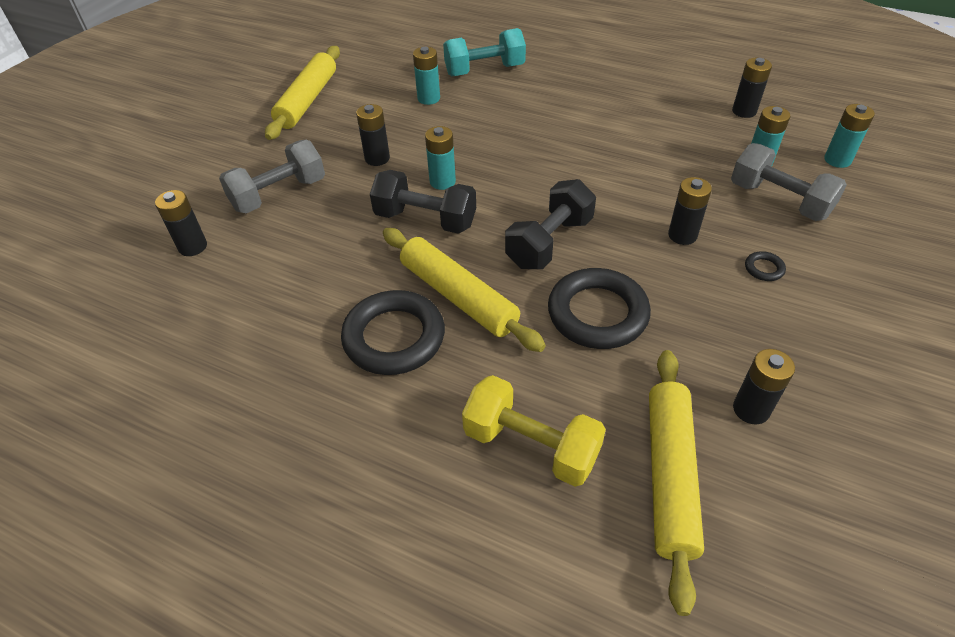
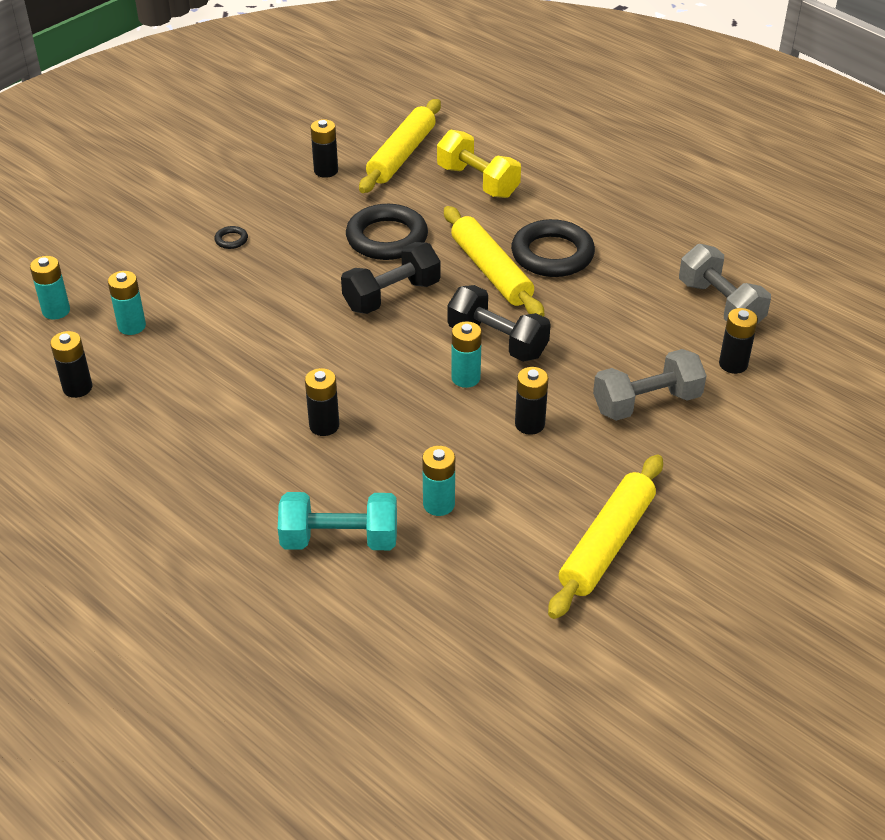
camera: 165 degrees left, 5 degrees down
(682, 235) = (271, 277): black battery -> black battery (324, 426)
(779, 200) = (157, 287): grey dumbbell -> grey dumbbell (720, 305)

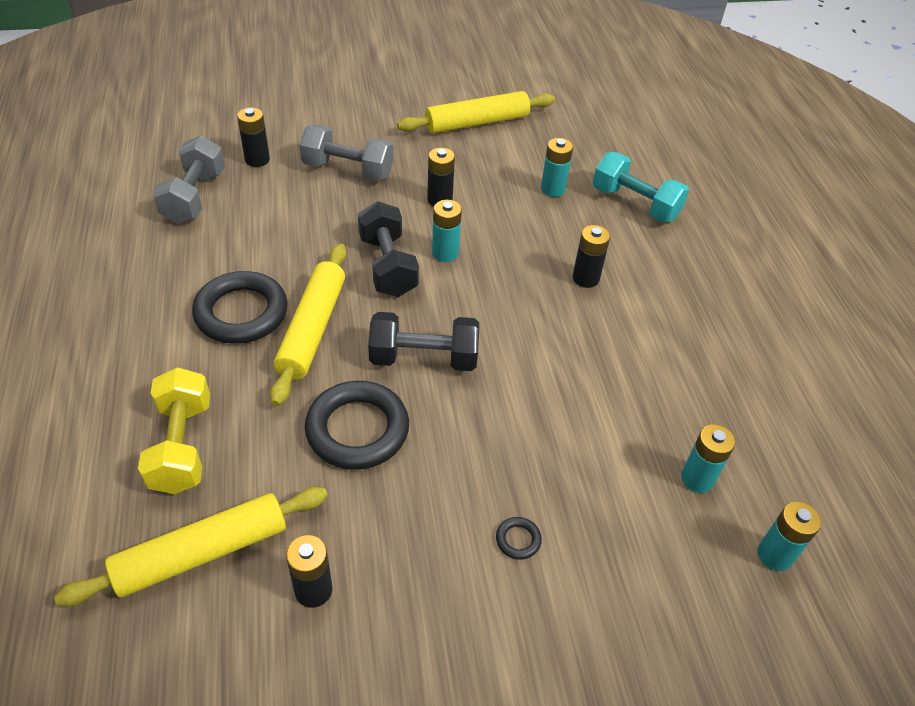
camera: 145 degrees left, 5 degrees up
(77, 388) = (782, 434): black battery -> none

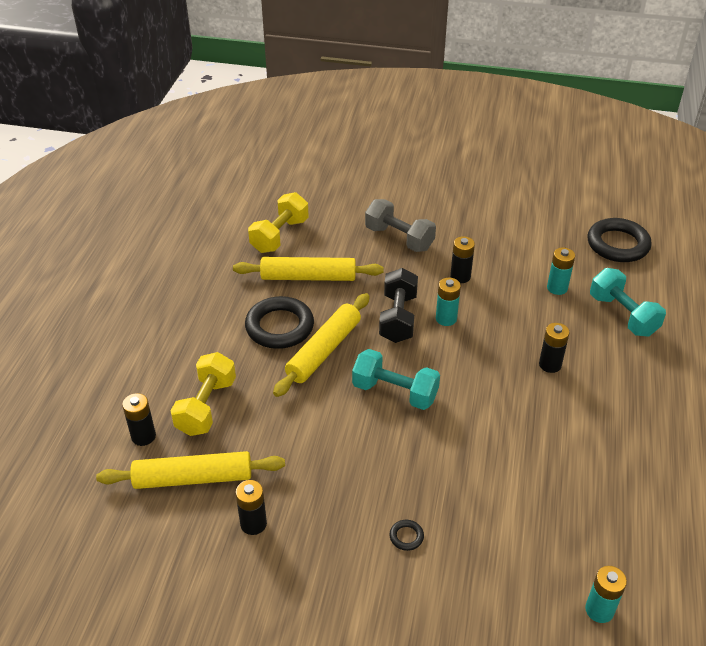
camera: 25 degrees right, 5 degrees down
(194, 197) = (279, 235): grey dumbbell -> yellow dumbbell
(257, 159) = (335, 216): black battery -> black battery (143, 436)
(357, 429) = (326, 429): black ring -> black ring (617, 244)
(423, 358) = (395, 392): black dumbbell -> turquoise dumbbell
(477, 123) = (519, 221): yellow rolling pin -> yellow rolling pin (308, 277)
(697, 479) = (565, 537): turquoise battery -> none

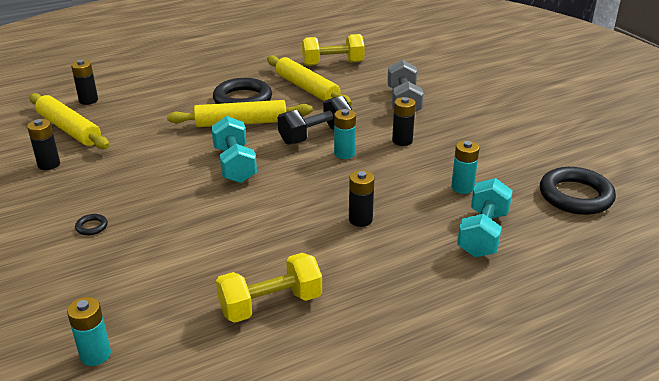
camera: 50 degrees right, 10 degrees down
(206, 406) = (137, 107): yellow dumbbell -> yellow dumbbell (270, 304)

